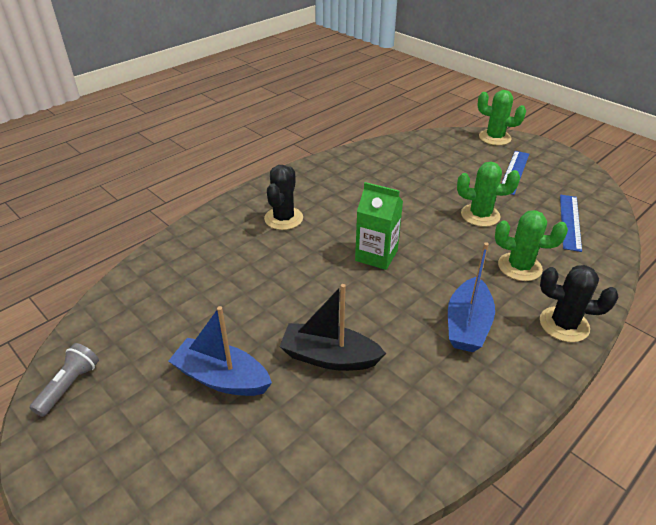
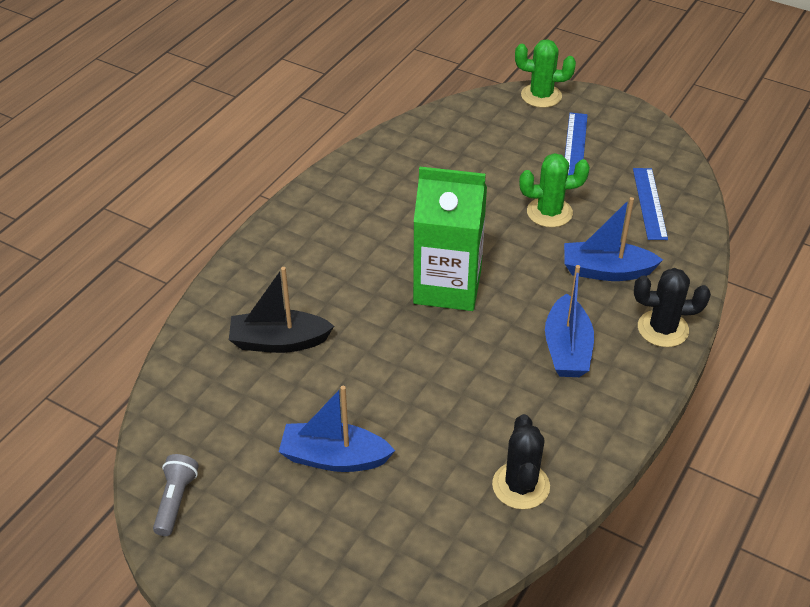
camera: 15 degrees left, 5 degrees up
(283, 218) = (322, 258): black cactus -> black cactus (521, 486)
(329, 357) = (436, 413): black boat -> black boat (279, 342)
(376, 255) = (447, 286): green carton -> green carton, size x1.55
(519, 267) = (606, 271): green cactus -> blue boat

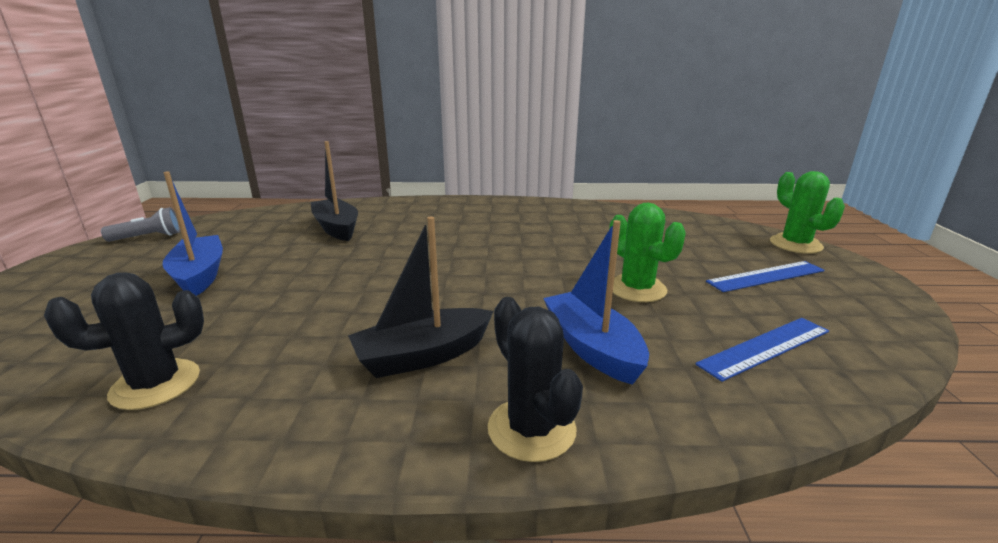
camera: 60 degrees right, 20 degrees down
(447, 286) = (461, 268): green carton -> none
(567, 349) = (423, 356): blue boat -> black boat

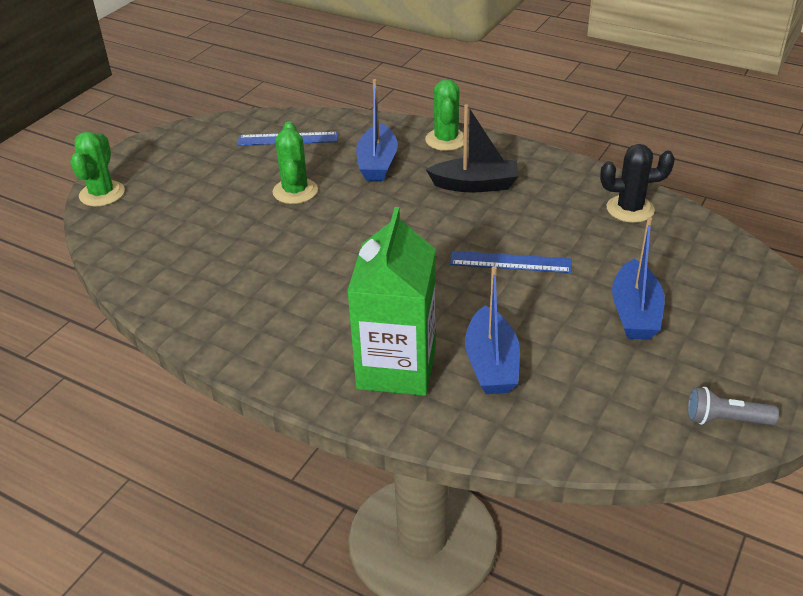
camera: 150 degrees left, 15 degrees up
(336, 228) = (491, 364): black boat -> blue boat
(406, 216) = (396, 368): none -> green carton
(531, 429) = (446, 140): black cactus -> green cactus
(766, 276) = (192, 175): blue ruler -> blue ruler (510, 262)

